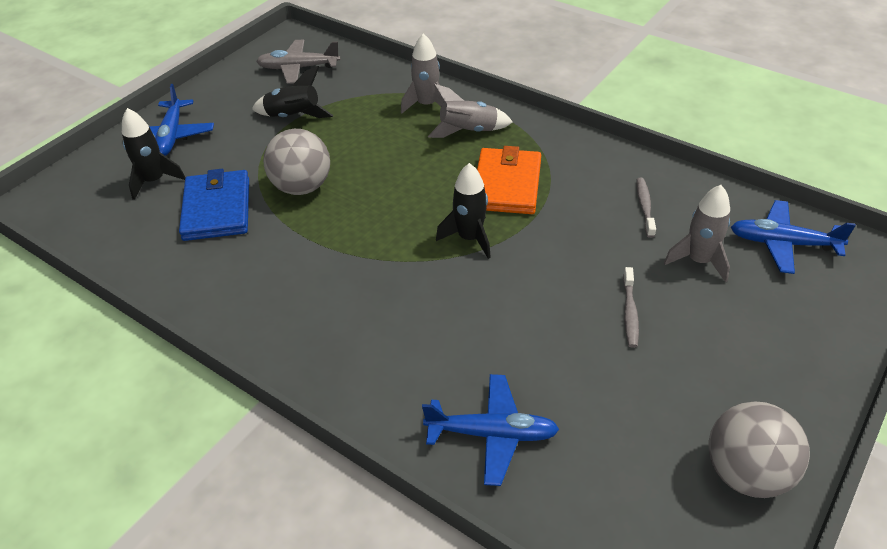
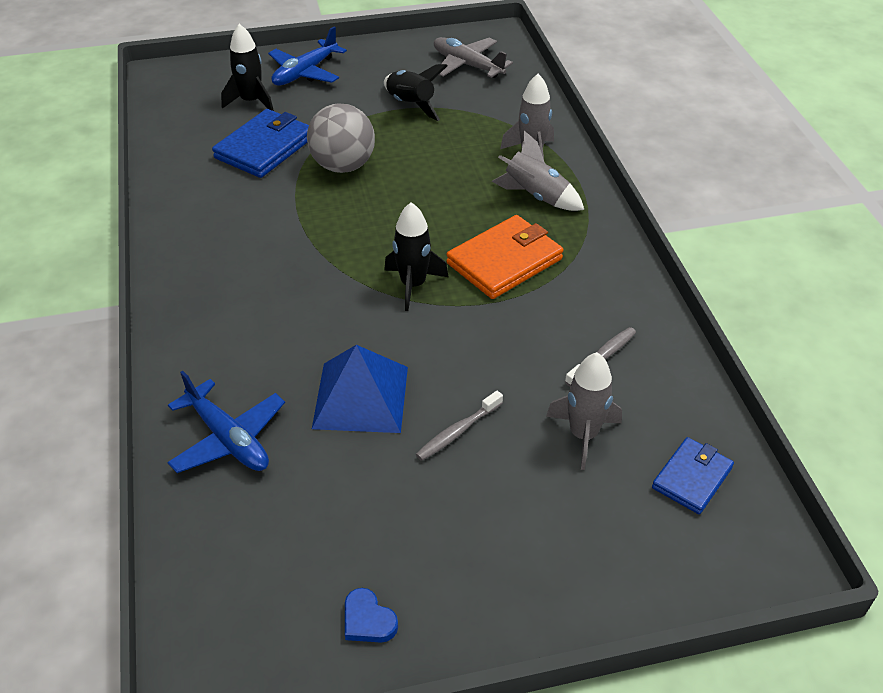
camera: 40 degrees right, 0 degrees up
(540, 336) = (361, 397): none -> blue pyramid
(746, 473) = (368, 620): grey ball -> blue heart
(783, 243) = (692, 478): blue plane -> blue wallet

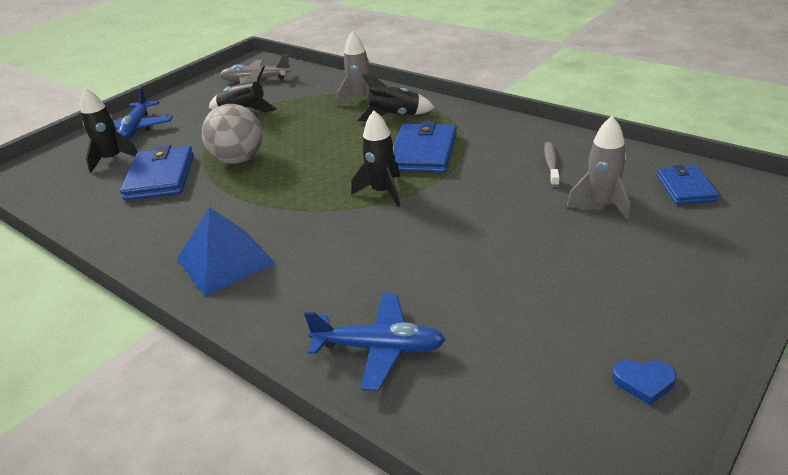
camera: 35 degrees left, 10 degrees down
(361, 397) = (439, 265): blue pyramid -> blue pyramid (225, 261)
(457, 432) = (530, 245): grey toothbrush -> none
(504, 261) = (423, 152): orange wallet -> blue wallet
(536, 196) = (394, 116): grey rocket -> black rocket

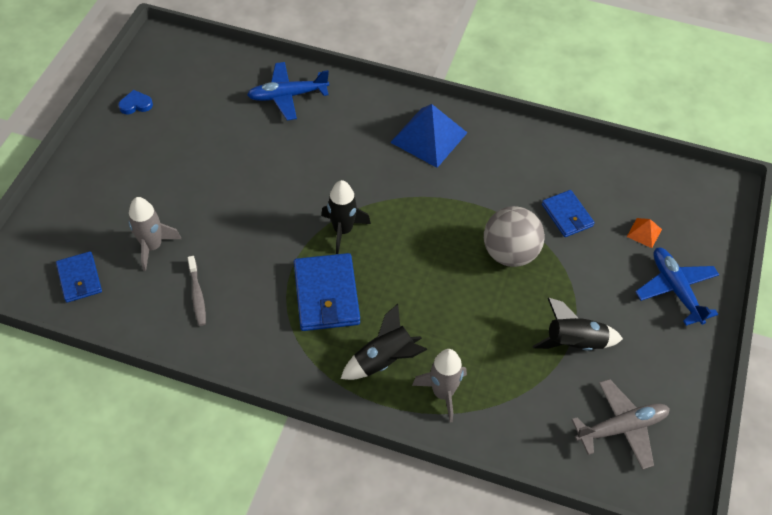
camera: 155 degrees right, 20 degrees up
(112, 159) = (644, 233): black rocket -> orange pyramid
(160, 177) = (567, 215): blue wallet -> blue wallet, size x0.62

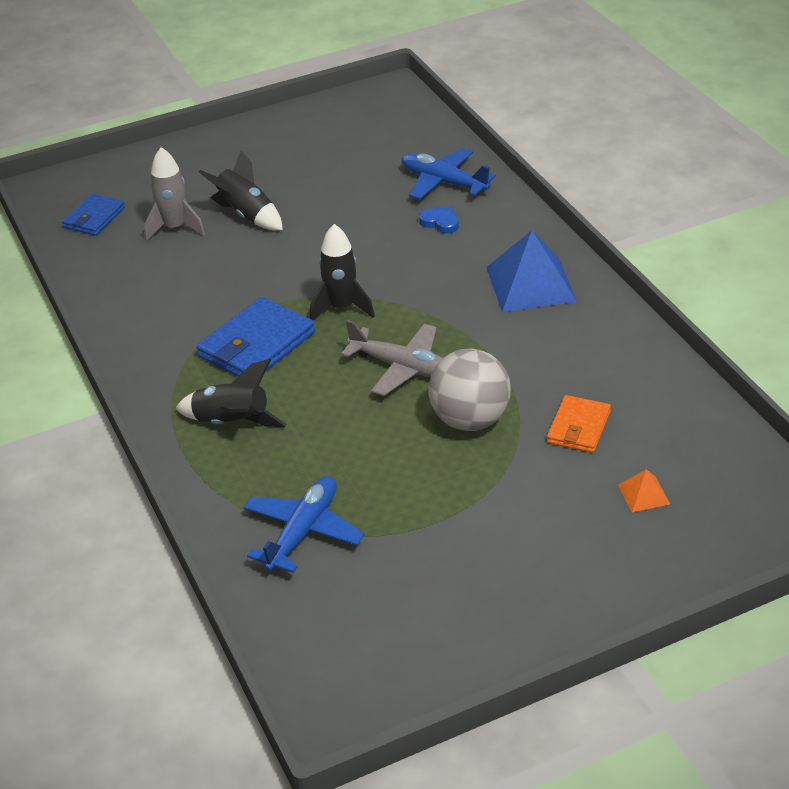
camera: 50 degrees right, 15 degrees down
(136, 104) = (306, 124): blue heart -> blue heart (440, 222)
(197, 295) = (158, 281): grey toothbrush -> none
(443, 393) = (243, 481): grey rocket -> none
(567, 215) = (578, 427): blue wallet -> orange wallet
(574, 343) = (423, 530): black rocket -> black rocket (246, 214)
(621, 427) = (363, 628): grey plane -> grey plane (403, 367)
(675, 289) = (603, 563): blue plane -> blue plane (303, 531)

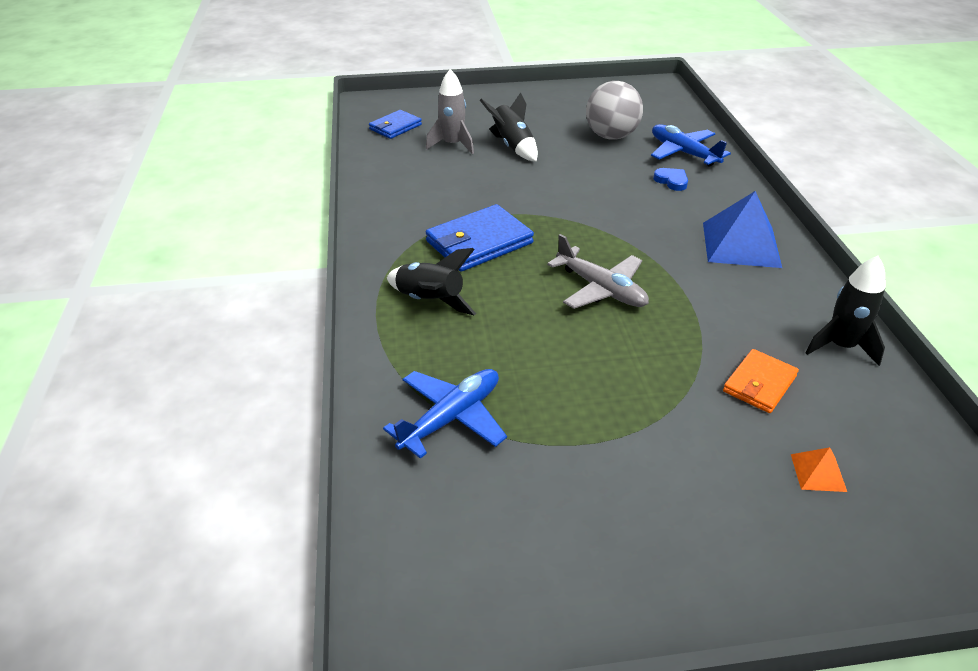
camera: 15 degrees right, 0 degrees up
(341, 308) = (563, 229): black rocket -> black rocket (840, 346)
(470, 420) = (650, 350): grey ball -> grey ball (611, 136)

